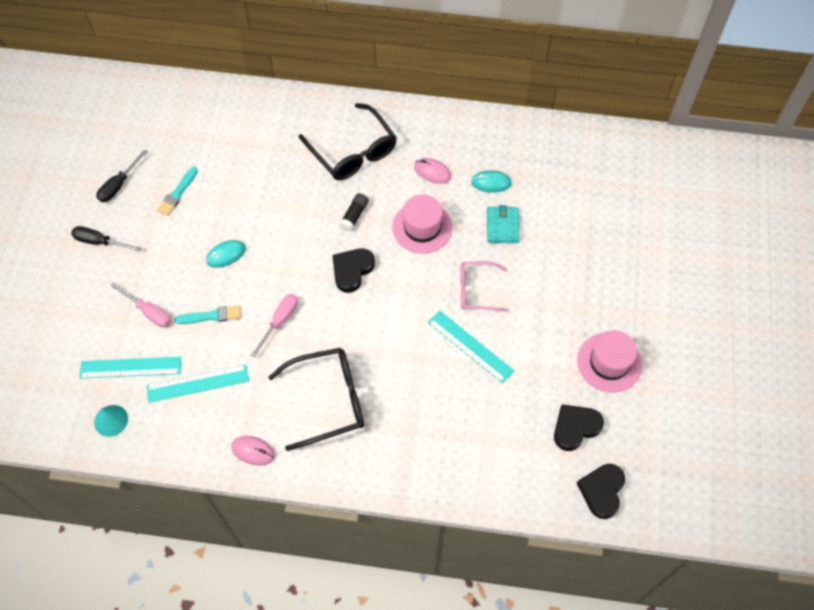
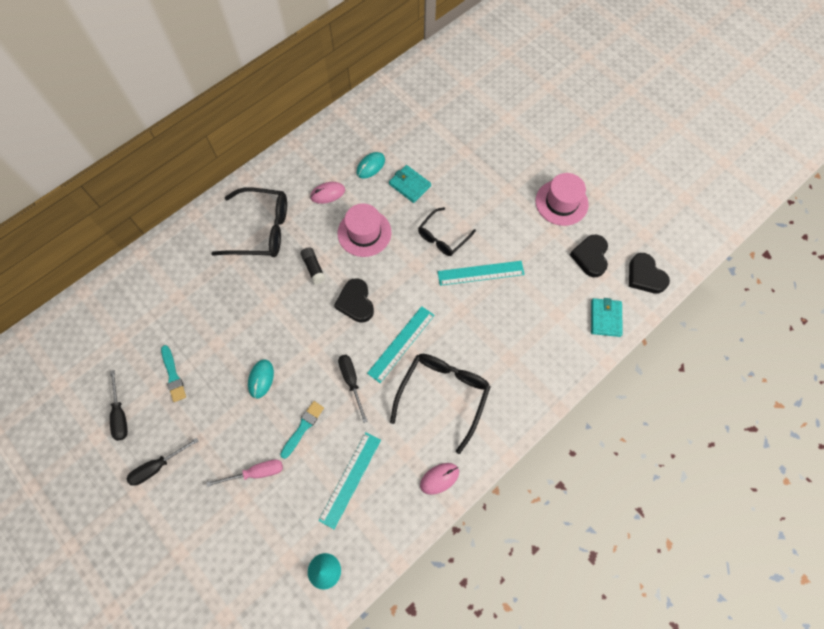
camera: 50 degrees left, 5 degrees up
(130, 368) = (292, 522): turquoise ruler -> turquoise ruler (401, 344)
(280, 321) = (351, 381): pink screwdriver -> black screwdriver
(477, 290) = (443, 237): pink glasses -> black glasses
(523, 485) = (605, 318): none -> turquoise wallet

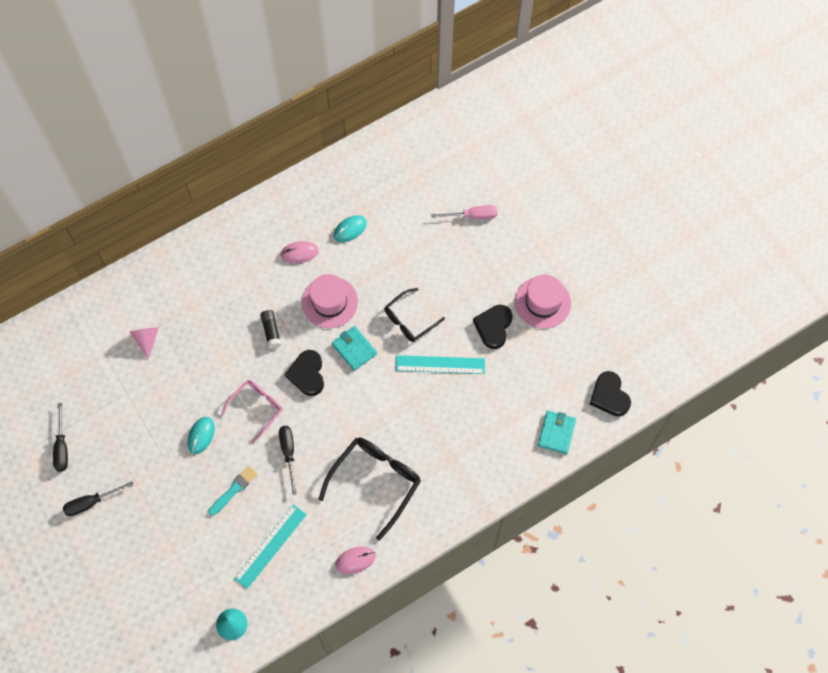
camera: 10 degrees right, 0 degrees up
(173, 375) = (117, 418): turquoise brush -> none
(193, 295) = (146, 339): none -> pink cone
(256, 473) = (182, 524): pink screwdriver -> pink screwdriver (472, 216)
(260, 229) = (224, 281): black glasses -> none
(312, 343) = (256, 408): none -> pink glasses
(401, 344) = (344, 424): turquoise ruler -> none
(410, 185) = (387, 257): turquoise wallet -> turquoise wallet (354, 349)
(590, 257) = (558, 366): black heart -> black heart (493, 327)

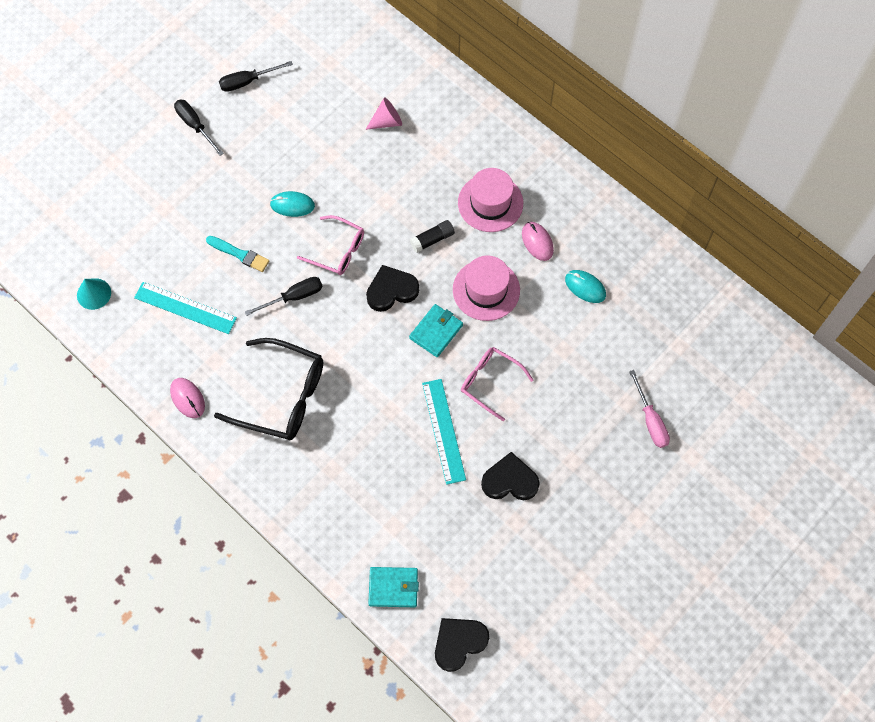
camera: 75 degrees right, 0 degrees up
(410, 320) = (490, 382): black glasses -> pink glasses
(542, 302) = (560, 532): pink hat -> pink hat (490, 203)

